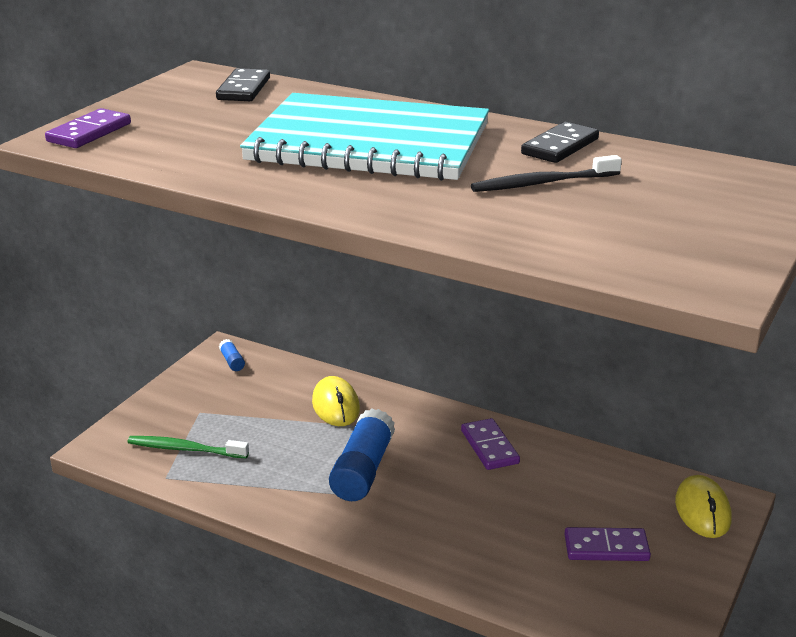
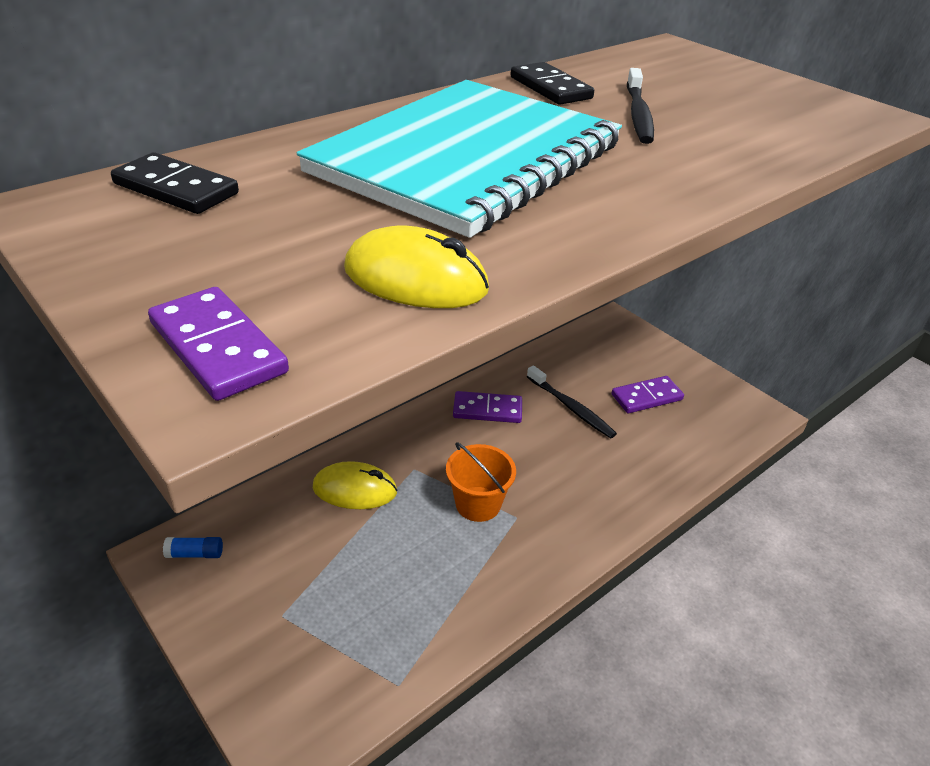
camera: 70 degrees left, 10 degrees up
(185, 449) = (353, 649): green toothbrush -> none
(362, 470) = (478, 504): blue glue stick -> orange bucket
(539, 497) = (571, 407): none -> black toothbrush
(606, 547) = (646, 397): purple domino -> purple domino turned 45 degrees clockwise
(702, 511) = (621, 337): yellow mouse -> yellow mouse (415, 280)

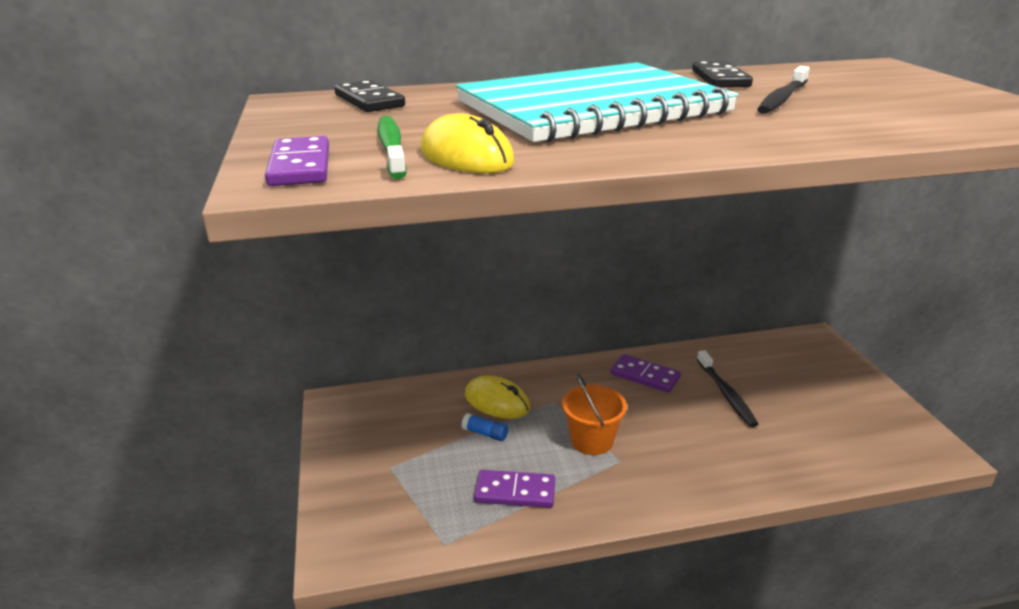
camera: 30 degrees right, 10 degrees down
(195, 554) = (357, 409): blue glue stick -> blue glue stick (485, 433)
(304, 281) = (391, 148): none -> green toothbrush
(646, 397) = (811, 404): purple domino -> purple domino (515, 492)

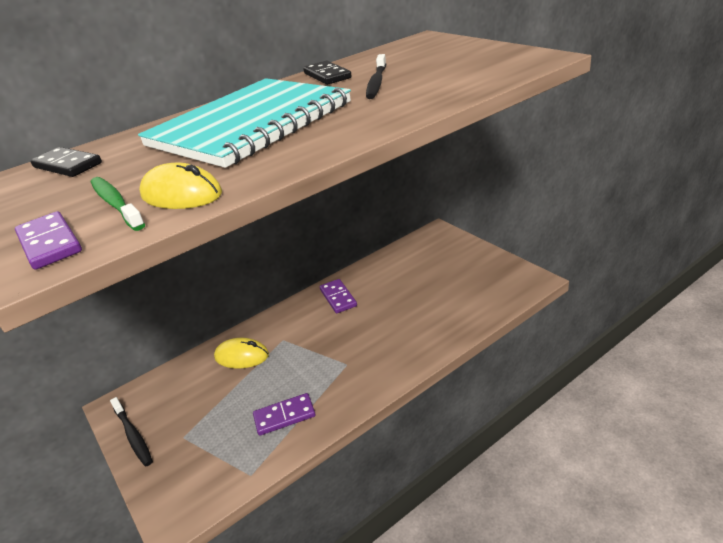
camera: 20 degrees left, 5 degrees up
(485, 433) = (244, 383): blue glue stick -> none
(592, 441) = (322, 358): orange bucket -> none
(645, 376) = (338, 298): purple domino -> purple domino turned 60 degrees clockwise
(726, 393) = (396, 290): black toothbrush -> black toothbrush (133, 435)

